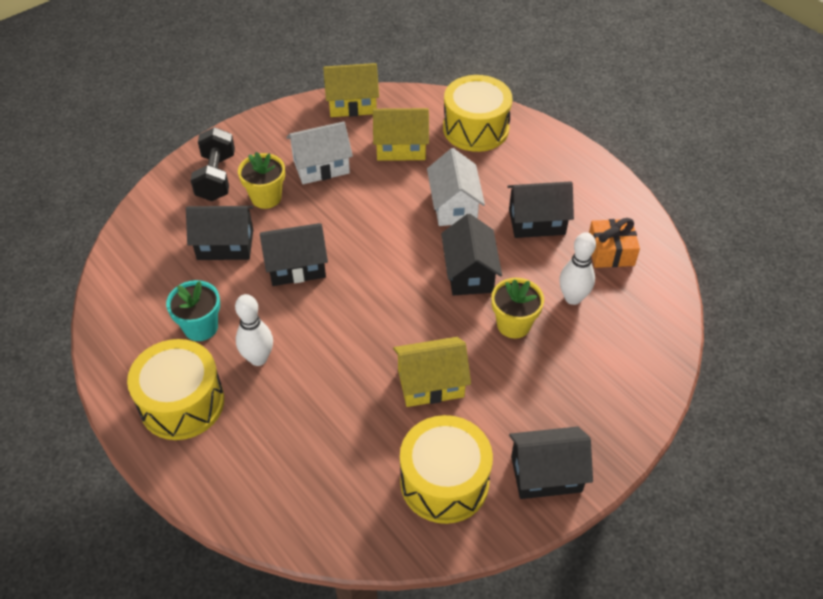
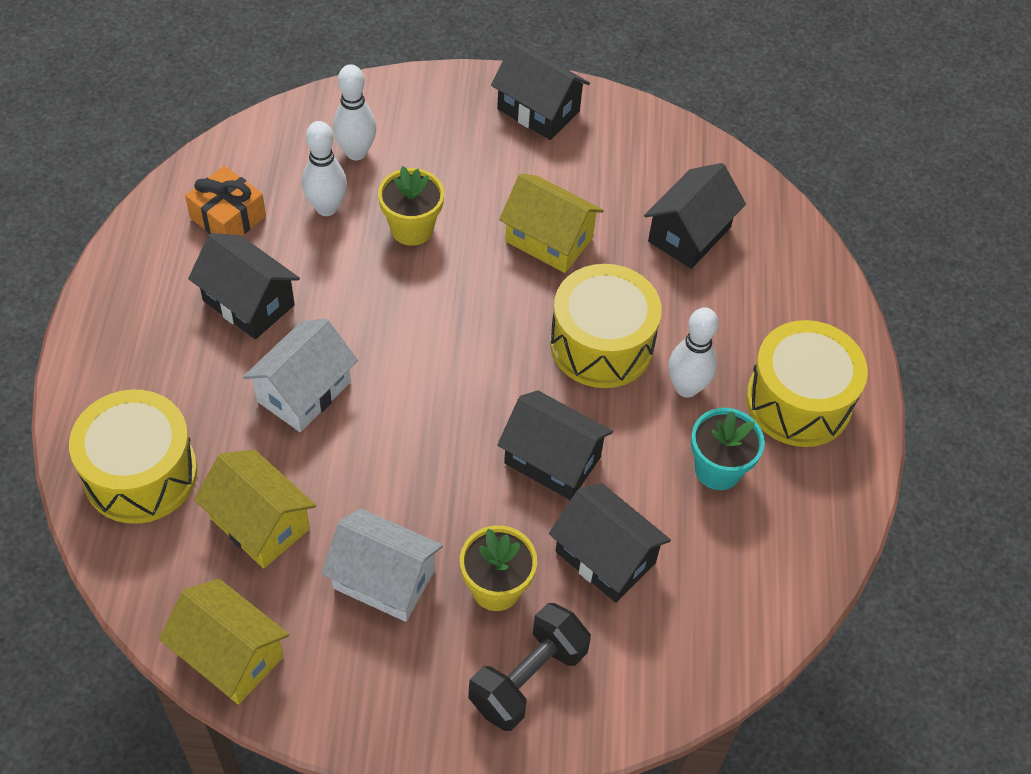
camera: 140 degrees left, 5 degrees up
(444, 482) = (624, 164): yellow drum -> yellow drum (601, 344)
(469, 273) = (387, 306): black house -> black house (689, 234)
(606, 343) = (356, 152): none -> white bowling pin

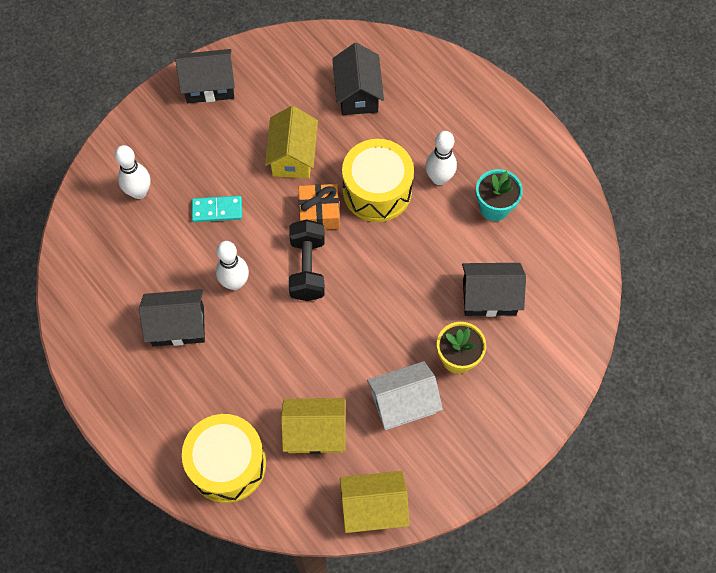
camera: 40 degrees left, 10 degrees up
(228, 217) = (112, 289): orange gift -> orange gift (319, 213)
(304, 392) = (260, 346): white house -> none
(326, 208) = (159, 237): white bowling pin -> white bowling pin (235, 283)
(412, 229) = (217, 210): yellow flower pot -> turquoise domino
(528, 678) = (515, 387): black dumbbell -> black dumbbell (307, 268)
(549, 240) = (293, 156): yellow house -> yellow house turned 75 degrees counterclockwise
(552, 460) = (416, 271): black house -> none
(798, 401) = (495, 140): yellow drum -> none

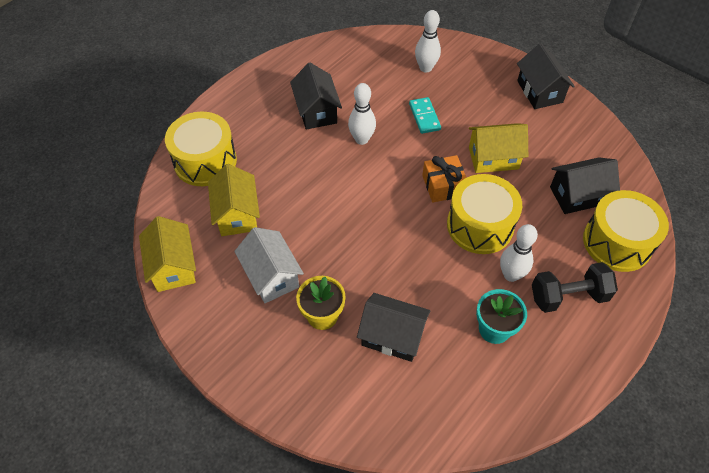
camera: 80 degrees right, 10 degrees down
(307, 268) = (387, 185): black dumbbell -> black dumbbell (568, 296)
(418, 78) = (617, 242): none -> yellow drum
(489, 297) = (392, 336): black house -> black house turned 60 degrees counterclockwise

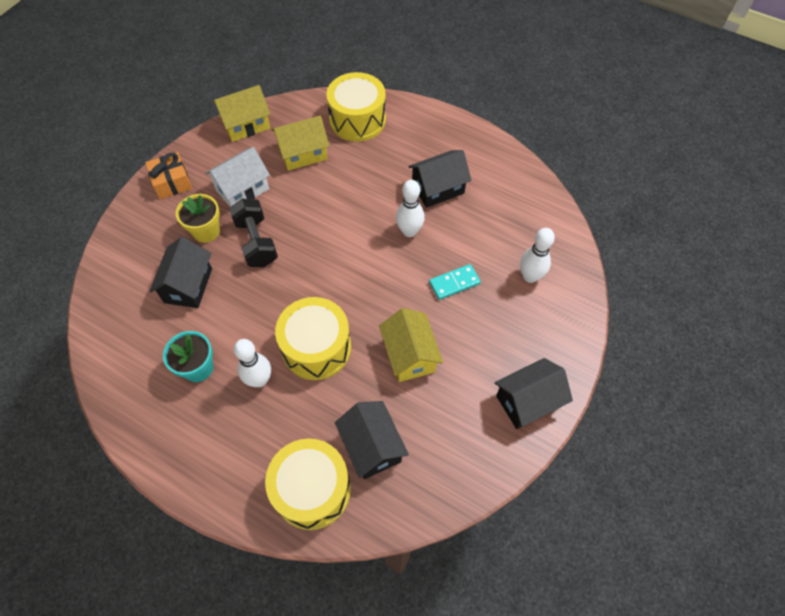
camera: 80 degrees right, 5 degrees up
(443, 185) = (362, 309): orange gift -> orange gift (172, 182)
(568, 296) = (238, 436): black dumbbell -> black dumbbell (256, 242)

